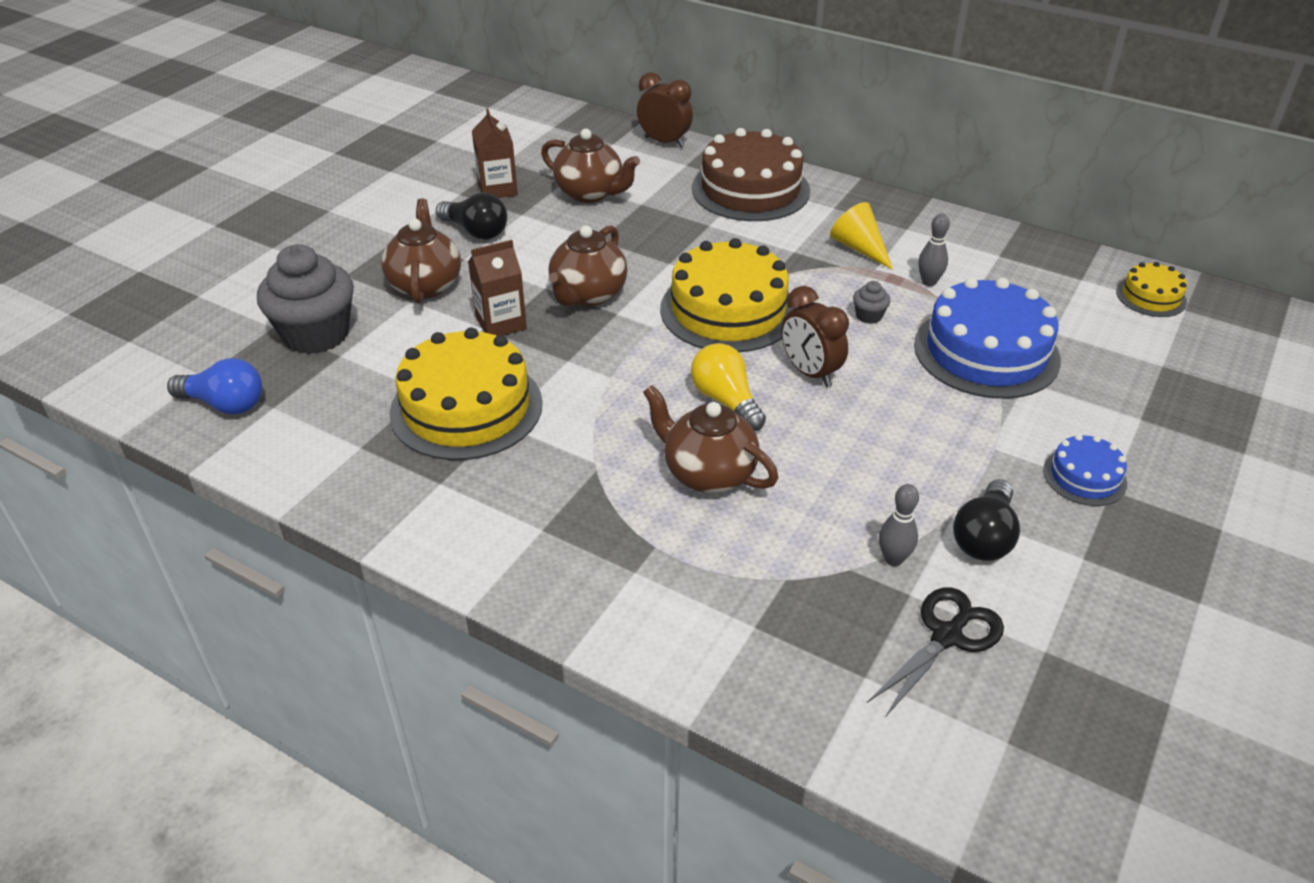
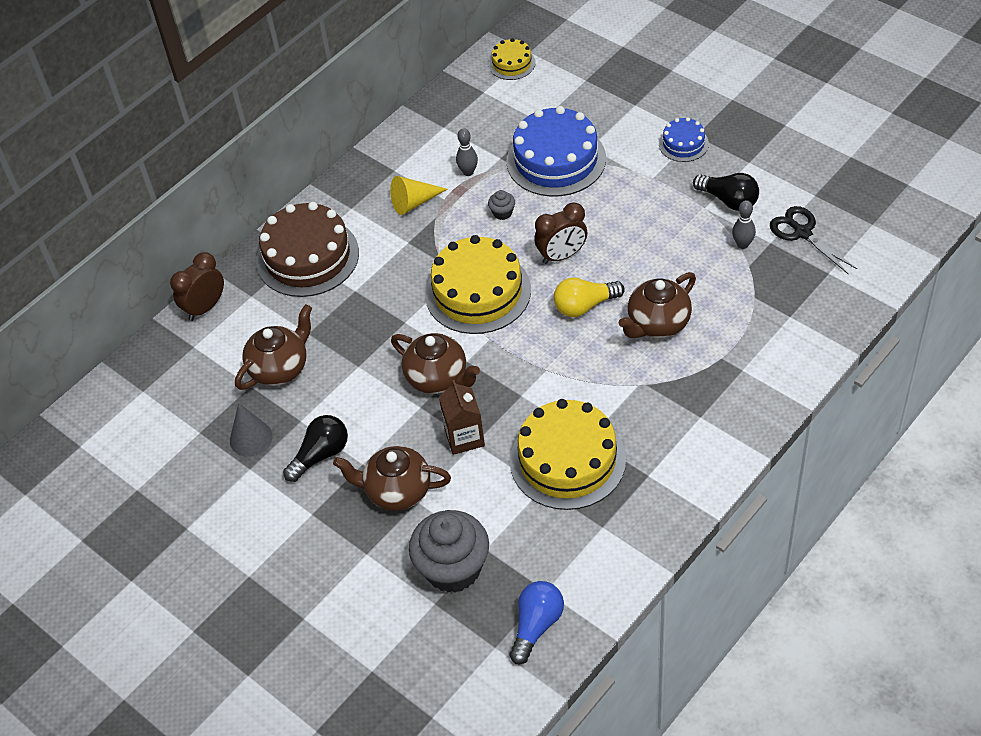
camera: 75 degrees left, 10 degrees up
(497, 189) = (251, 438): brown carton -> grey cone

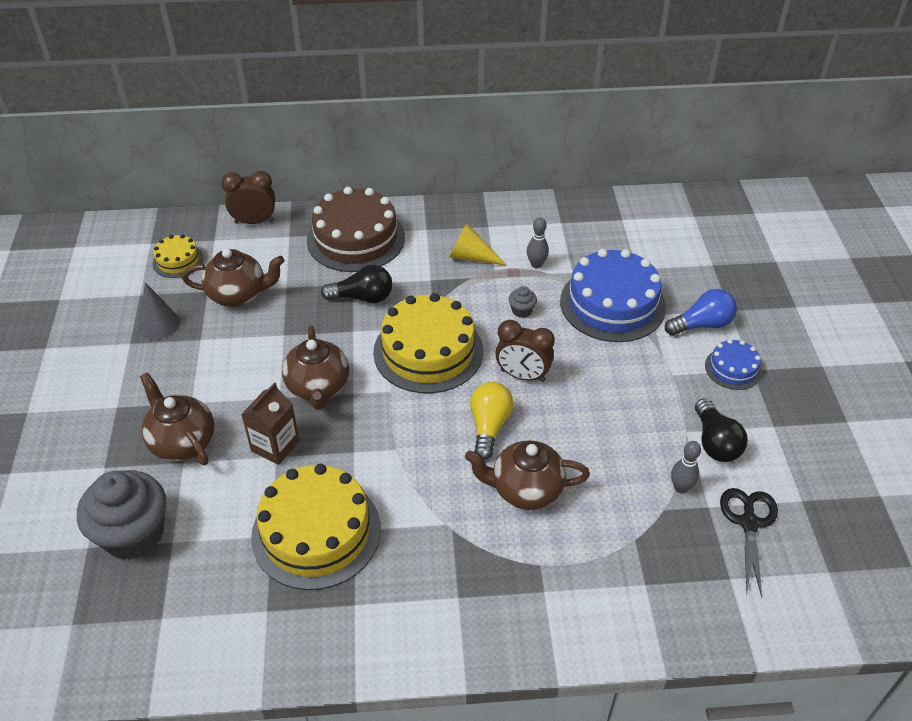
camera: 40 degrees right, 5 degrees down
(320, 455) = (177, 373): black light bulb -> black light bulb (362, 297)
(512, 63) = (669, 215): yellow cake -> yellow cake (178, 261)
(536, 626) = (117, 639): blue light bulb -> blue light bulb (701, 325)
(585, 306) = (489, 426): yellow light bulb -> yellow light bulb turned 75 degrees clockwise

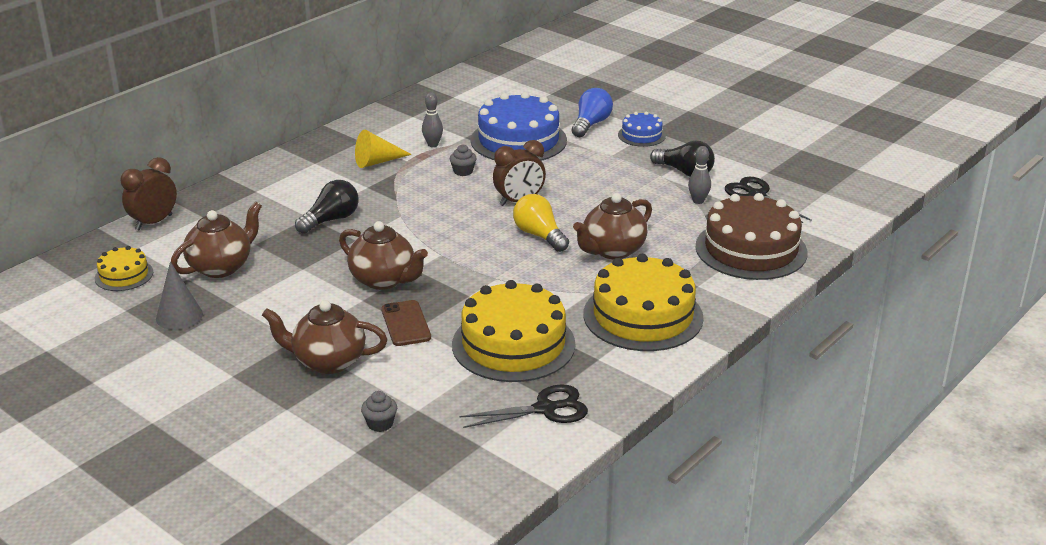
camera: 45 degrees left, 15 degrees down
(133, 534) = (380, 424): grey cupcake -> grey cupcake, size x0.41
(248, 623) = (545, 409): none -> black scissors
(275, 446) = (406, 323): brown carton -> brown phone
(356, 239) = (265, 192): brown cake -> brown cake (751, 249)
(428, 351) = (432, 222): yellow cake -> yellow cake (643, 316)

